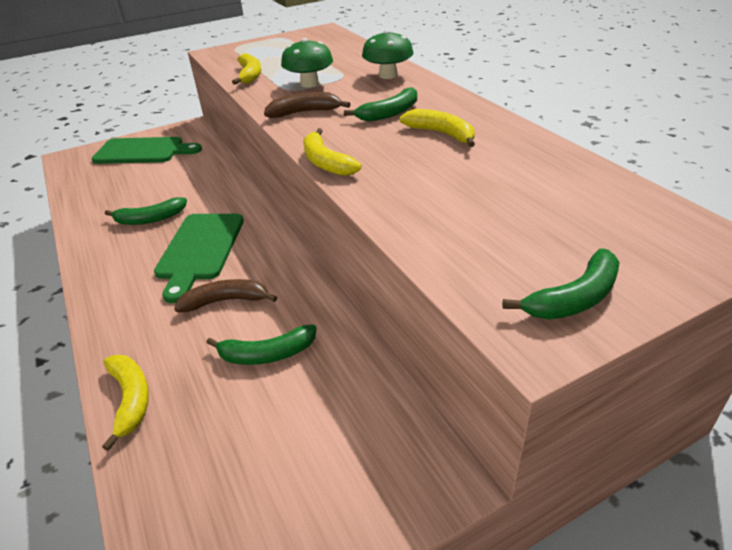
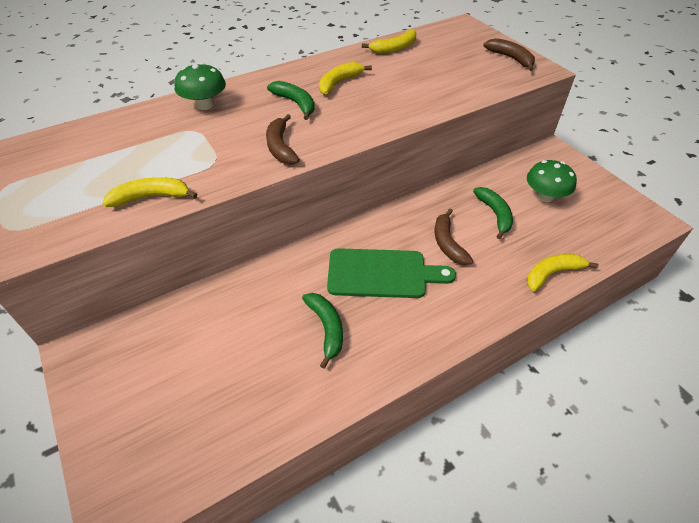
camera: 95 degrees left, 10 degrees up
(143, 151) = (141, 392): green cutting board -> none
(309, 84) = (204, 150): green mushroom -> green mushroom (545, 196)
(326, 162) = (382, 129): yellow banana -> yellow banana (394, 48)
(574, 298) = (511, 58): green banana -> brown banana

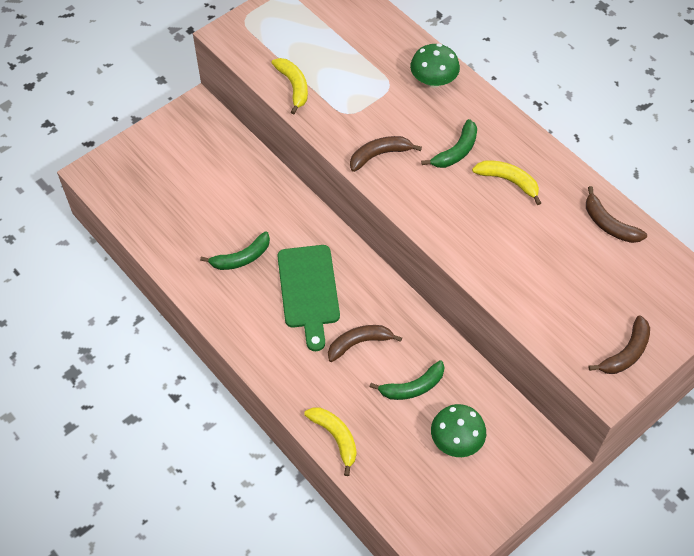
camera: 80 degrees right, 10 degrees up
(394, 48) = (609, 224): yellow banana -> brown banana

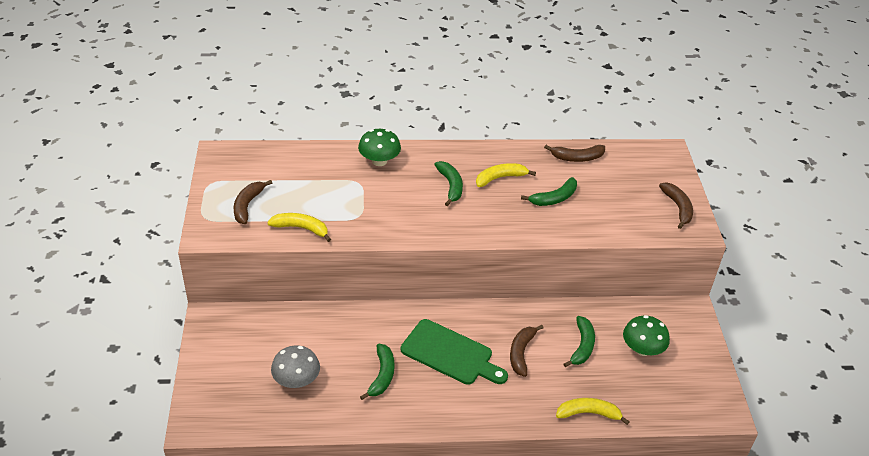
camera: 55 degrees left, 15 degrees down
(186, 205) = (296, 380): none -> grey mushroom
(379, 155) = (413, 222): brown banana -> brown banana (247, 205)
(525, 240) = (554, 198): none -> green banana

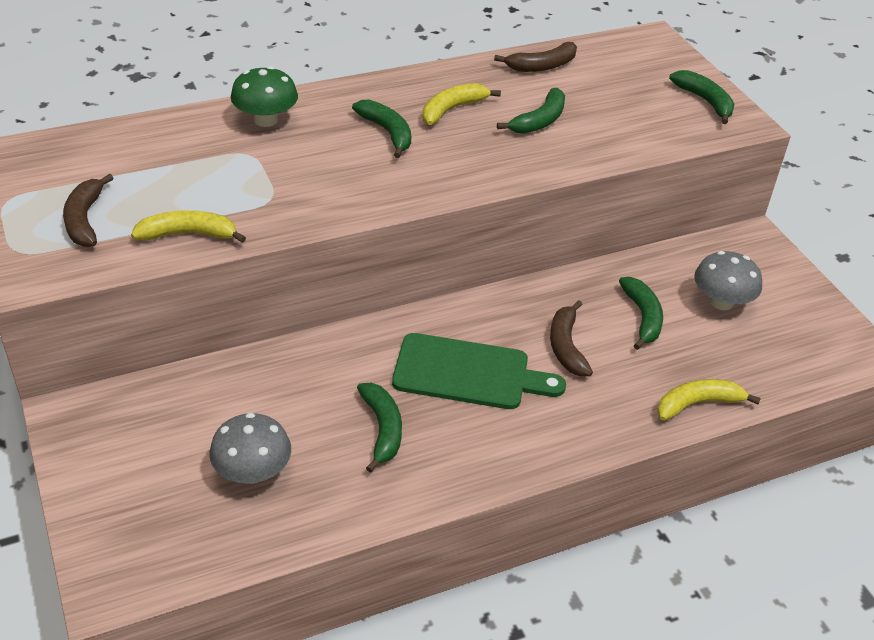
camera: 20 degrees left, 0 degrees up
(642, 349) = (721, 302): green mushroom -> grey mushroom
(678, 208) = (705, 101): brown banana -> green banana

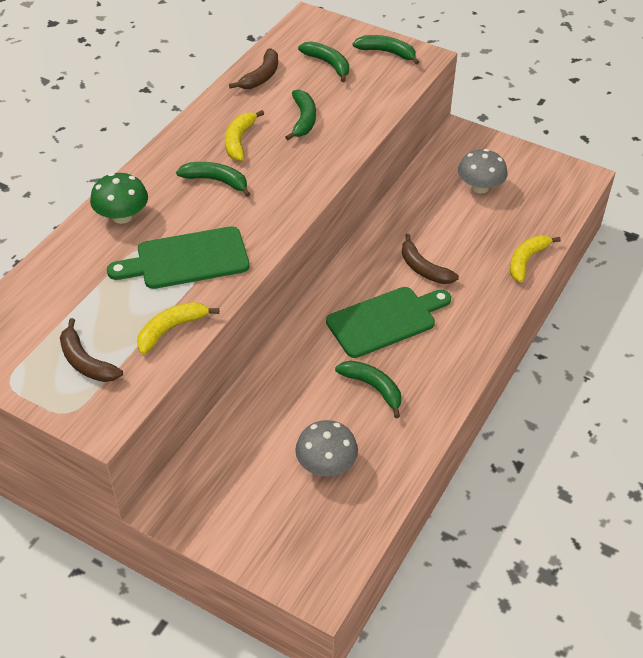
camera: 35 degrees left, 5 degrees up
(277, 183) = (186, 259): none -> green cutting board
(642, 317) = (447, 223): green banana -> green banana (328, 64)

